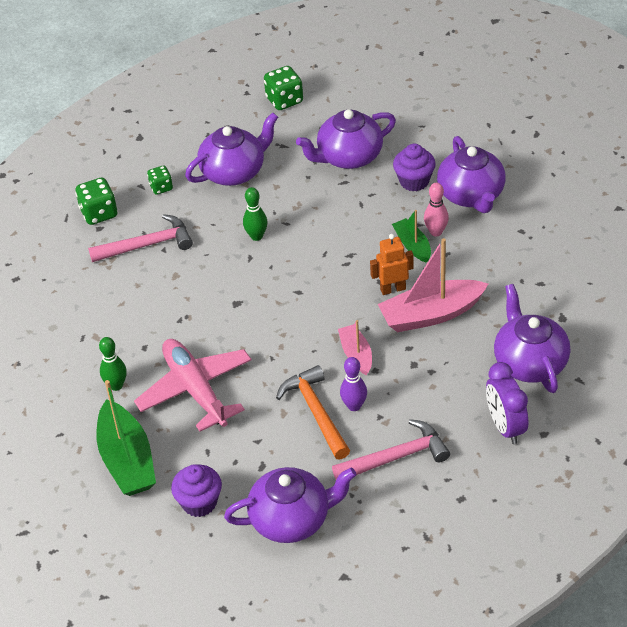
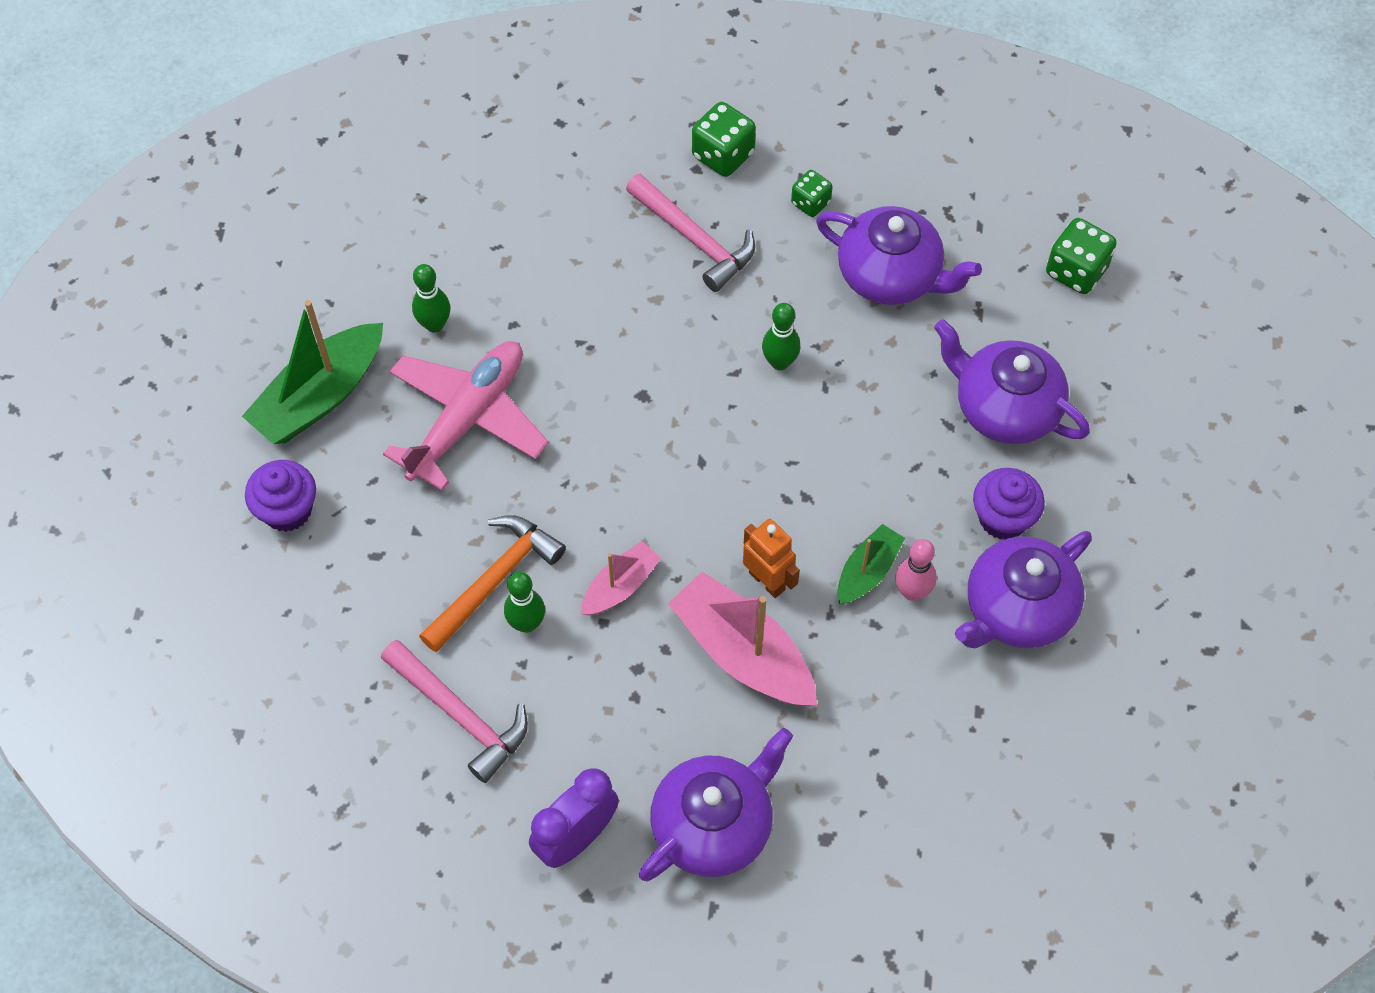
camera: 60 degrees right, 15 degrees up
(292, 519) = (304, 630): purple teapot -> none
(354, 406) = (527, 623): purple bowling pin -> green bowling pin

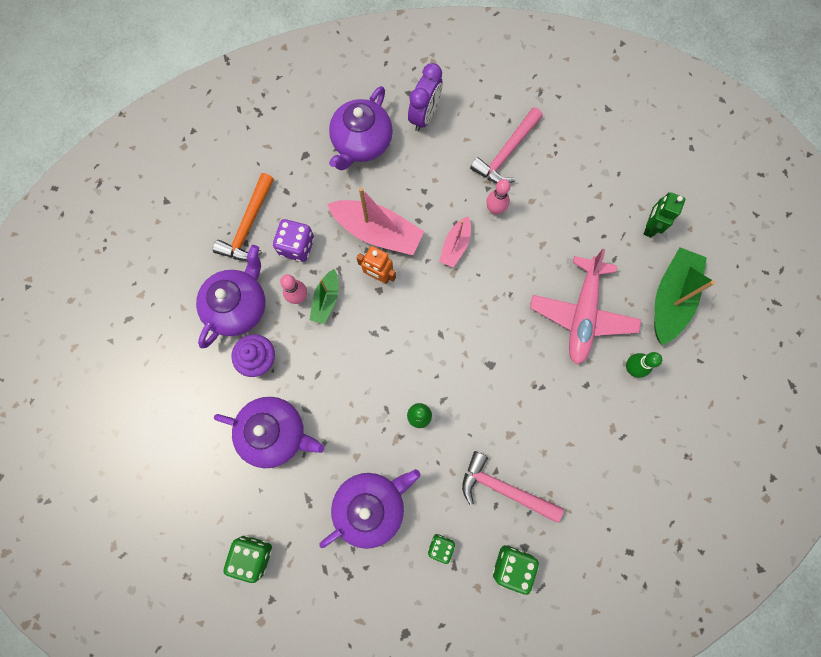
camera: 160 degrees right, 15 degrees up
(287, 510) = (650, 226): purple cupcake -> green robot
(460, 714) = (506, 153): pink hammer -> pink hammer turned 75 degrees counterclockwise
(494, 581) = (522, 226): orange hammer -> orange hammer (249, 225)
(527, 623) = (495, 209): green bowling pin -> pink bowling pin
(890, 675) = (297, 246): none -> purple dice
(891, 276) = (371, 506): purple teapot -> purple teapot turned 135 degrees clockwise

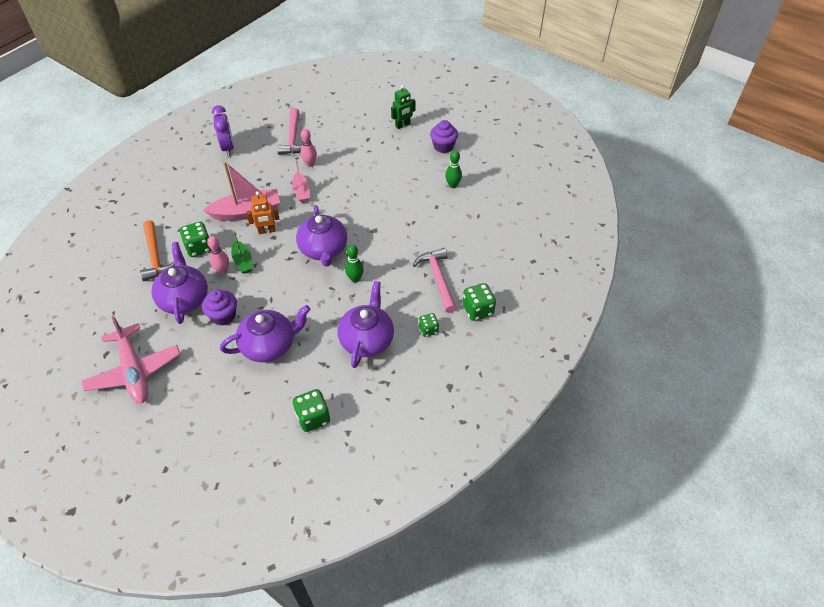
camera: 40 degrees left, 25 degrees down
(297, 246) = (199, 248): purple dice -> green dice
(361, 143) = (198, 179): purple teapot -> purple teapot (323, 250)
(504, 489) = (438, 279): pink hammer -> pink hammer turned 90 degrees clockwise
(582, 314) = (403, 179): pink plane -> pink plane (134, 371)
(650, 226) = (403, 125): green robot -> green robot turned 105 degrees counterclockwise
(670, 298) = (443, 146): green boat -> purple cupcake

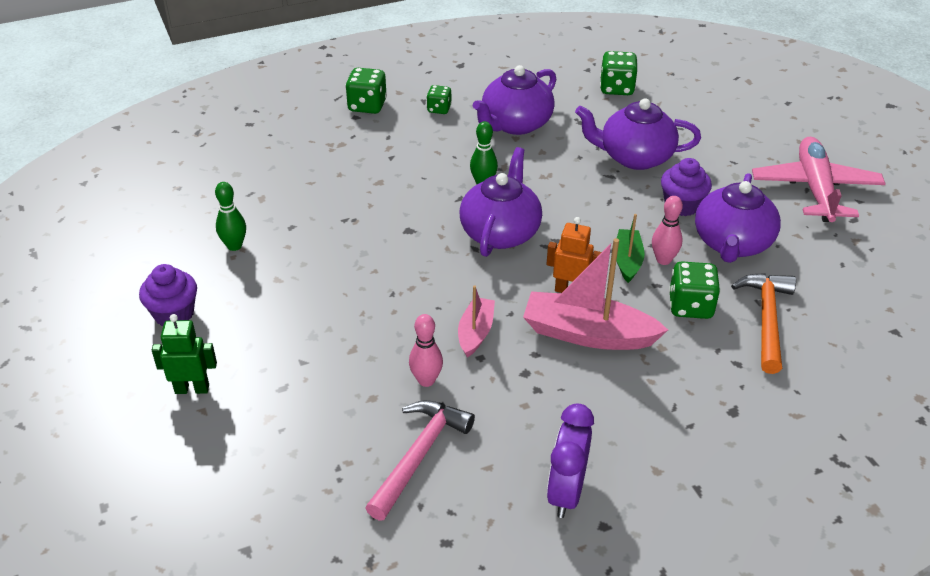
camera: 150 degrees left, 10 degrees down
(438, 279) = (380, 147): pink hammer -> none

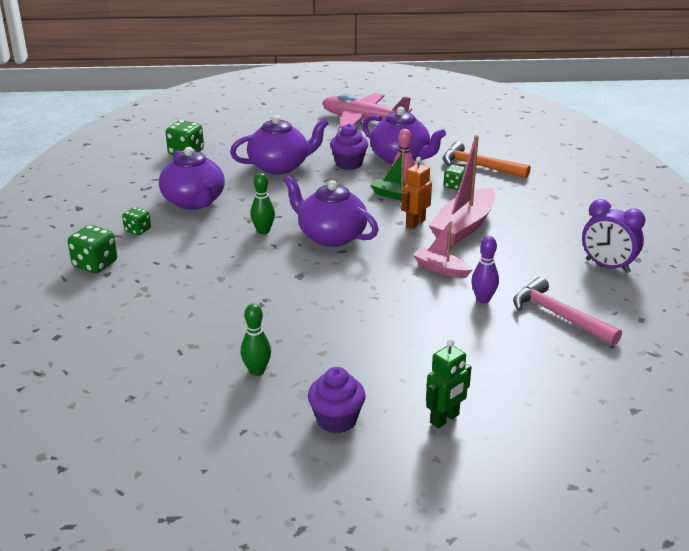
camera: 70 degrees left, 10 degrees down
(192, 389) = (445, 419): green robot -> green robot turned 150 degrees counterclockwise
(426, 380) = (483, 299): pink bowling pin -> purple bowling pin
(634, 157) = (280, 166): purple teapot -> purple teapot turned 135 degrees counterclockwise
(690, 306) = (454, 186): green dice -> green dice, size x0.63

